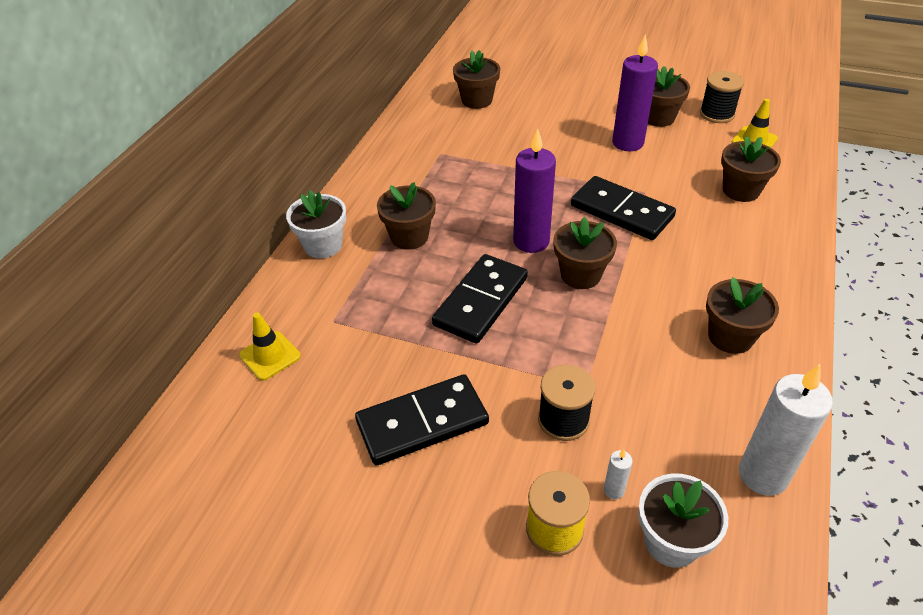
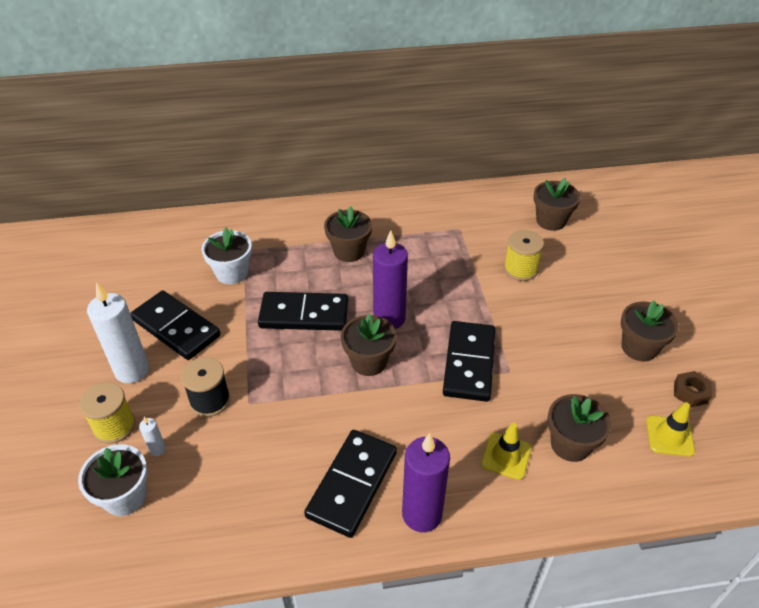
camera: 60 degrees right, 0 degrees up
(270, 356) = (199, 236): yellow traffic cone -> yellow traffic cone (506, 456)
(323, 245) = (312, 214): white flower pot -> white flower pot (232, 273)
(525, 140) = (520, 269): none -> yellow spool
(627, 143) = (575, 337): purple candle -> purple candle (422, 514)
(717, 114) = (690, 392): black spool -> brown nut
(730, 337) = (352, 484): brown flower pot -> black domino
(763, 475) = (207, 542): white candle -> white candle (132, 370)

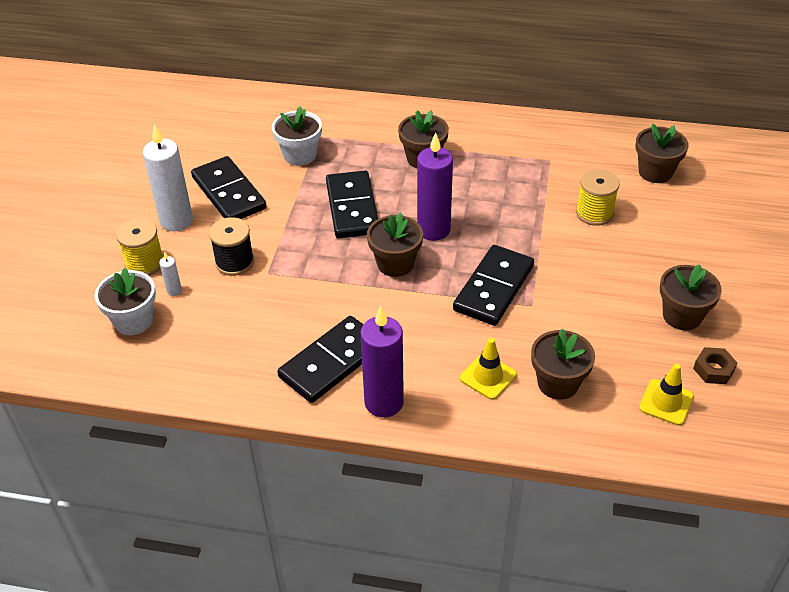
camera: 20 degrees right, 0 degrees up
(304, 314) = (352, 208): black domino -> black domino turned 60 degrees clockwise

